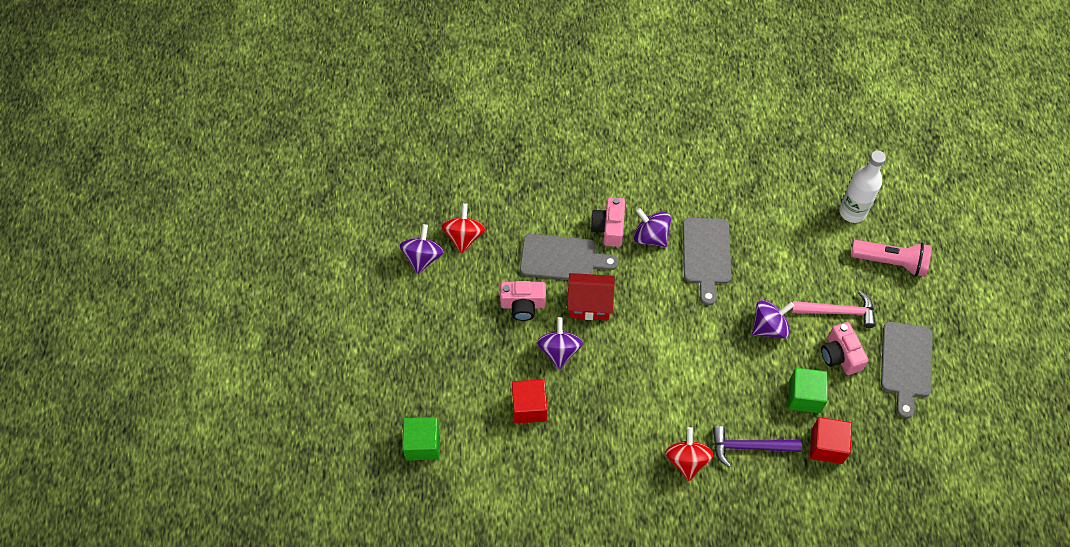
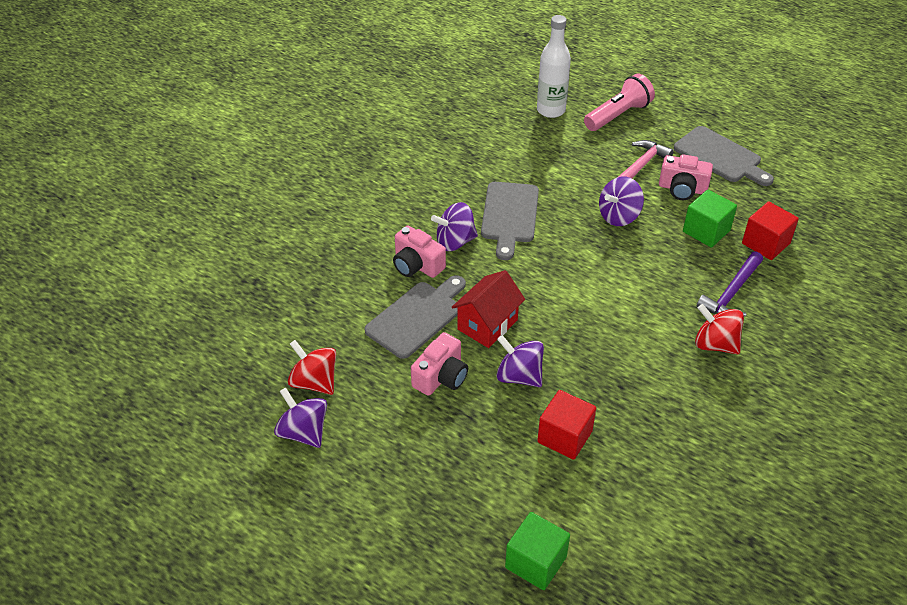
camera: 55 degrees left, 15 degrees down
(706, 255) = (509, 216): grey cutting board -> grey cutting board turned 60 degrees clockwise
(769, 327) = (619, 216): purple spinning top -> purple spinning top turned 135 degrees counterclockwise

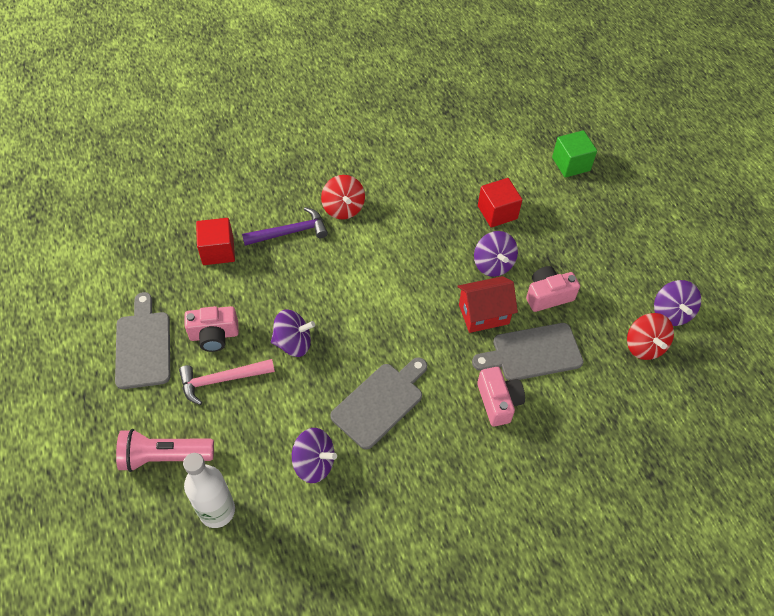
camera: 145 degrees left, 10 degrees up
(455, 241) = (448, 405): purple spinning top -> purple spinning top (314, 463)
(682, 189) = (214, 335): pink camera -> pink camera turned 120 degrees clockwise
(706, 231) = (245, 287): green cube -> none

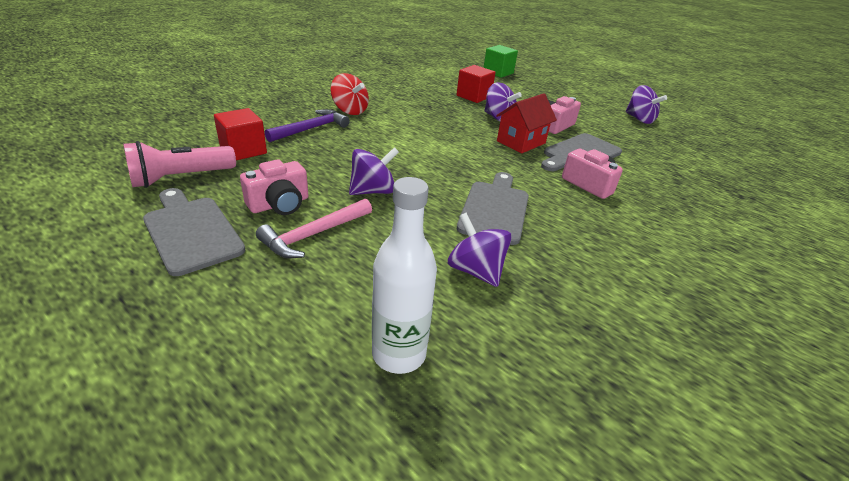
camera: 30 degrees left, 20 degrees down
(164, 456) = (284, 323): pink flashlight -> pink flashlight (181, 178)
(314, 463) = (475, 270): purple spinning top -> purple spinning top turned 120 degrees counterclockwise
(644, 346) = (645, 136): red spinning top -> none

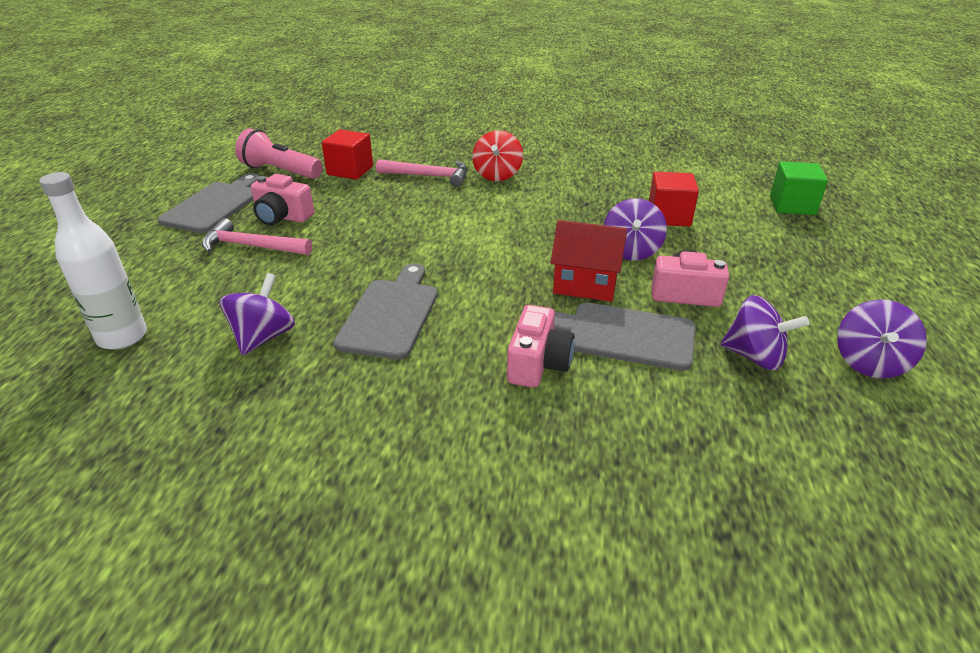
camera: 60 degrees right, 0 degrees up
(311, 129) = (429, 176): purple hammer -> pink hammer
(373, 191) = (349, 243): purple spinning top -> purple spinning top (754, 356)
(494, 209) = (390, 314): grey cutting board -> grey cutting board turned 60 degrees counterclockwise

